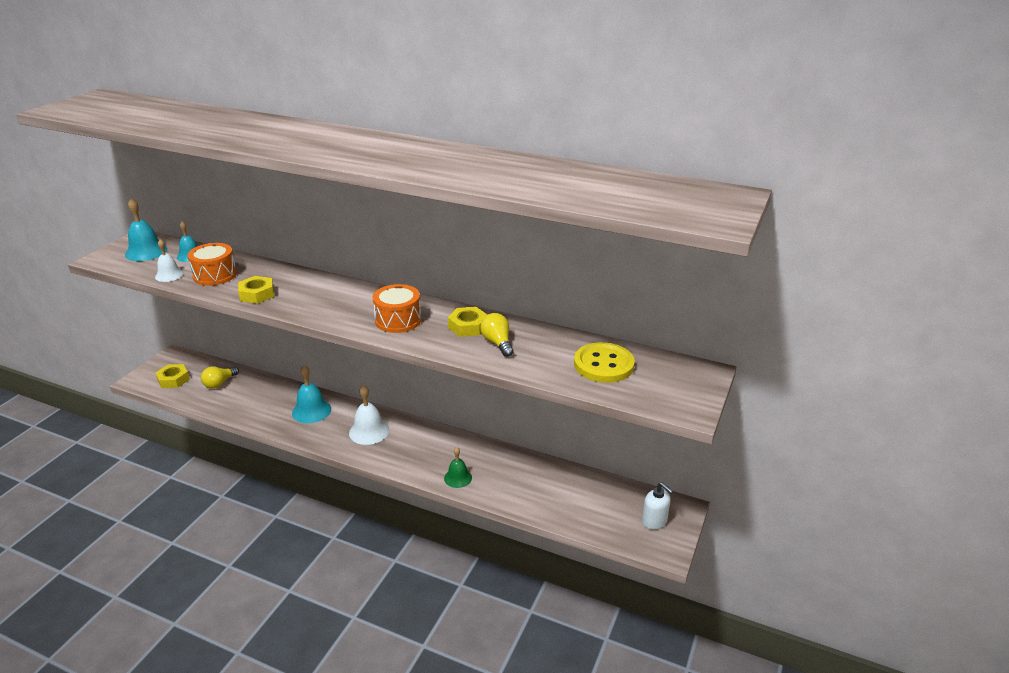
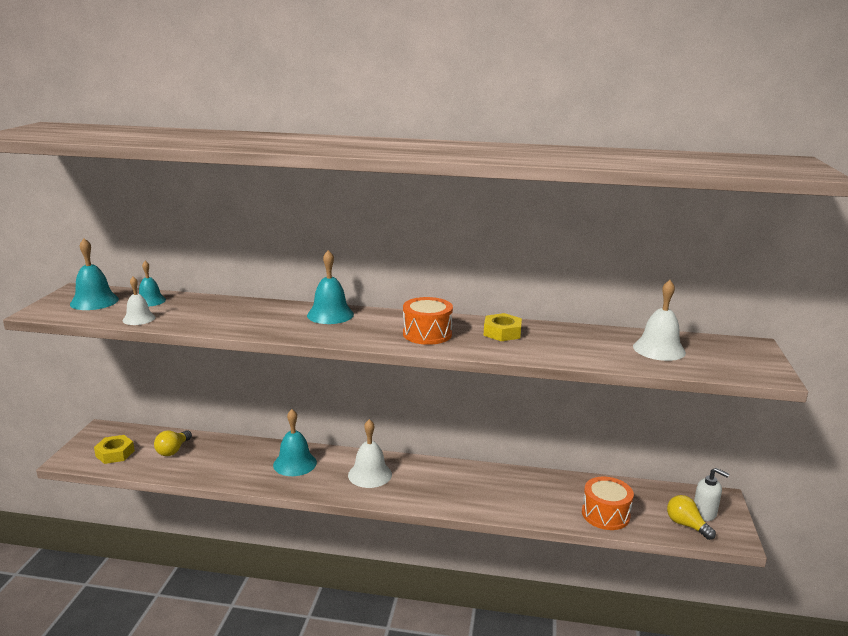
camera: 15 degrees left, 10 degrees down
(215, 275) = (193, 314): orange drum -> orange drum (605, 514)
(257, 294) = (255, 326): yellow nut -> none
(329, 288) = (330, 314): none -> turquoise bell
(458, 478) = (490, 504): green bell -> none
(497, 343) = (543, 342): yellow light bulb -> yellow light bulb (686, 525)
(603, 365) = (659, 349): yellow button -> white bell

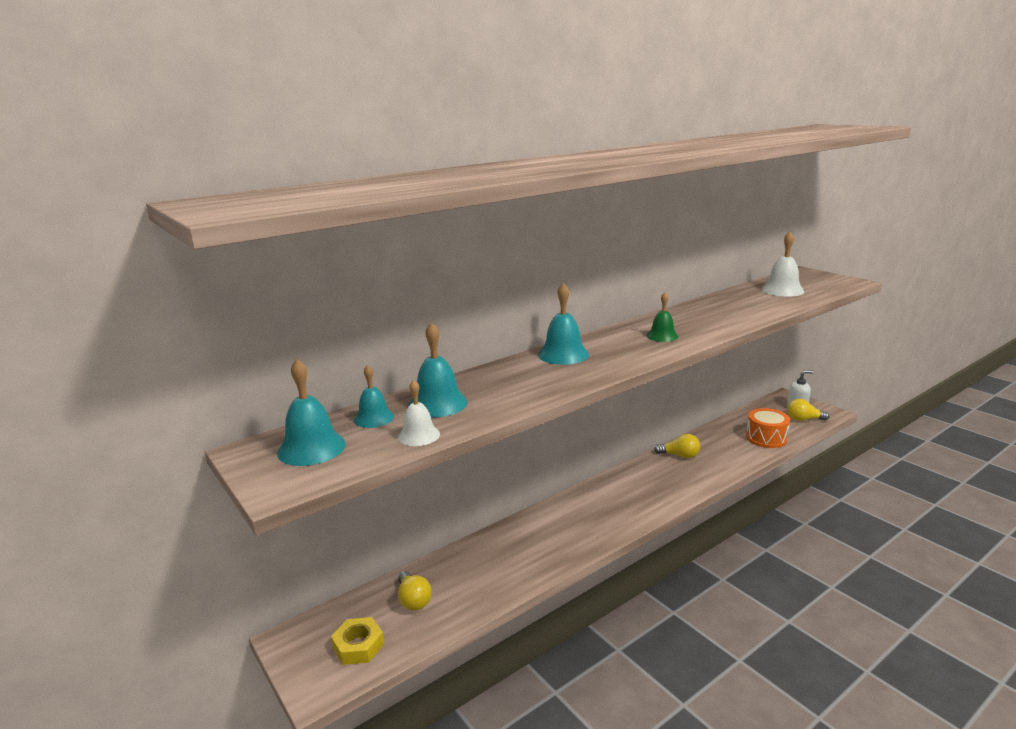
camera: 45 degrees left, 0 degrees up
(295, 463) = (540, 535): turquoise bell -> turquoise bell (438, 403)
(370, 474) = (606, 505): white bell -> none
(427, 334) = (662, 336): orange drum -> green bell
(497, 479) = (680, 455): none -> yellow light bulb
(502, 332) = (694, 316): yellow nut -> none

